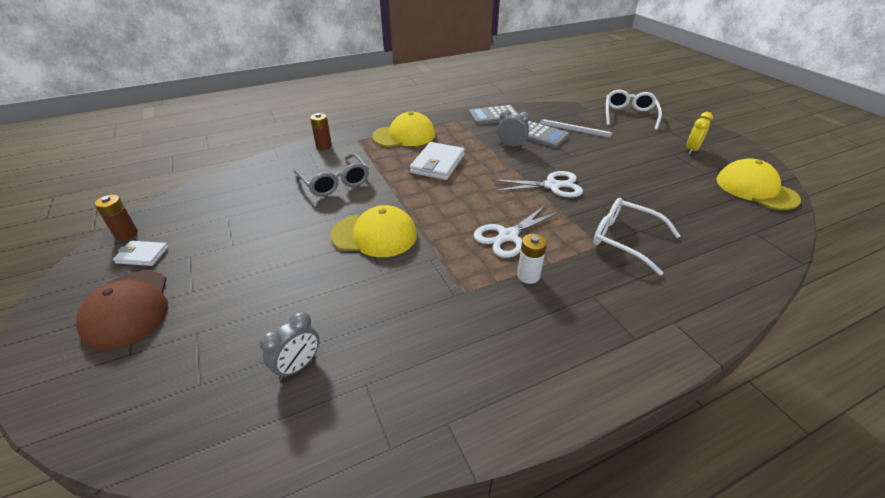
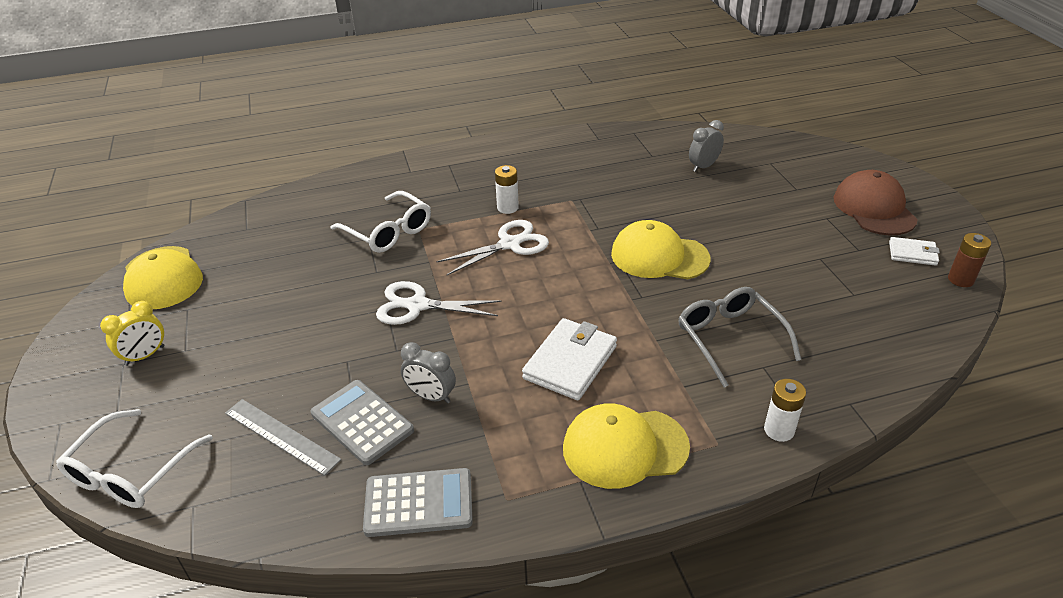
camera: 170 degrees left, 0 degrees up
(324, 146) = (779, 430): brown battery -> white battery

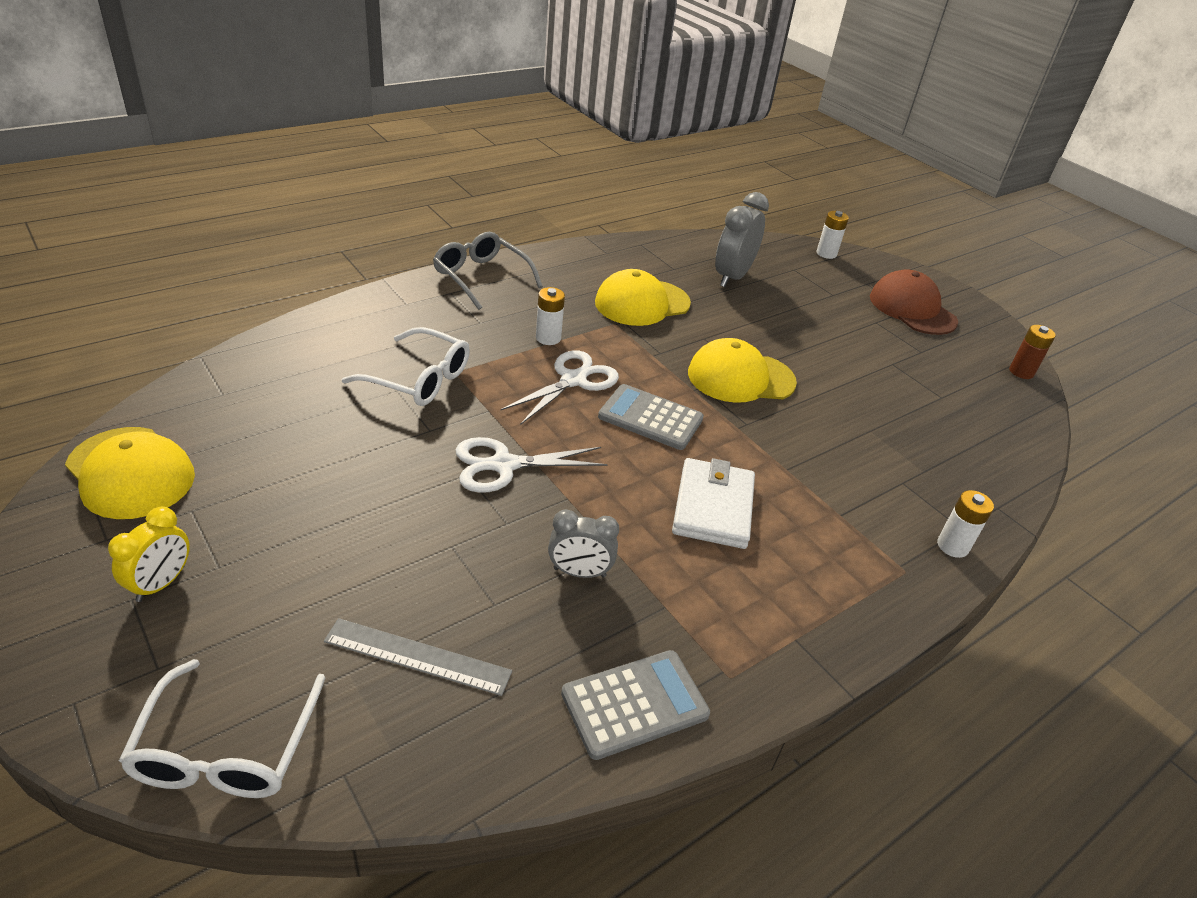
camera: 25 degrees left, 0 degrees up
(362, 422) = (513, 619): grey calculator -> grey calculator (650, 418)
(625, 447) = (820, 592): yellow cap -> yellow cap (642, 303)
(703, 166) = (732, 277): grey clock -> grey clock, size x1.60
(730, 339) = (857, 458): grey glasses -> grey glasses (481, 278)
(813, 150) = (826, 253): none -> white battery
(912, 253) = (968, 351): white wallet -> none

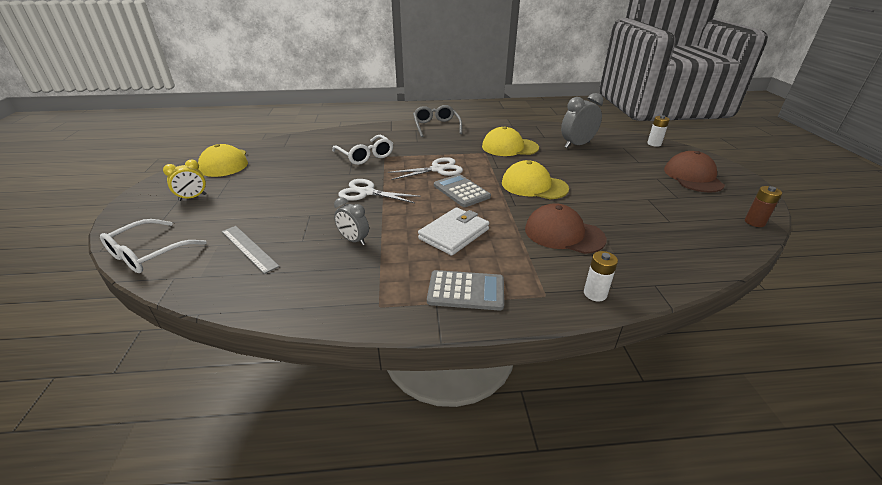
camera: 35 degrees right, 5 degrees down
(548, 338) = (443, 152): white battery -> none
(635, 704) = (318, 299): grey calculator -> grey calculator (466, 291)
(847, 458) = (564, 234): none -> brown cap

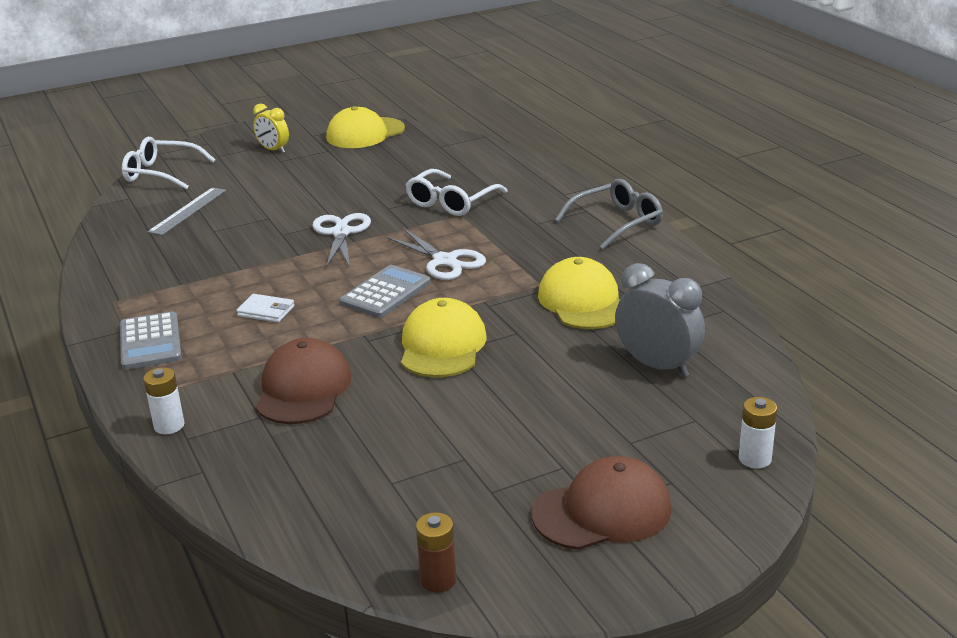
camera: 70 degrees right, 5 degrees down
(354, 240) = (225, 256): grey clock -> none
(454, 234) = (266, 311): white wallet -> white wallet, size x0.57

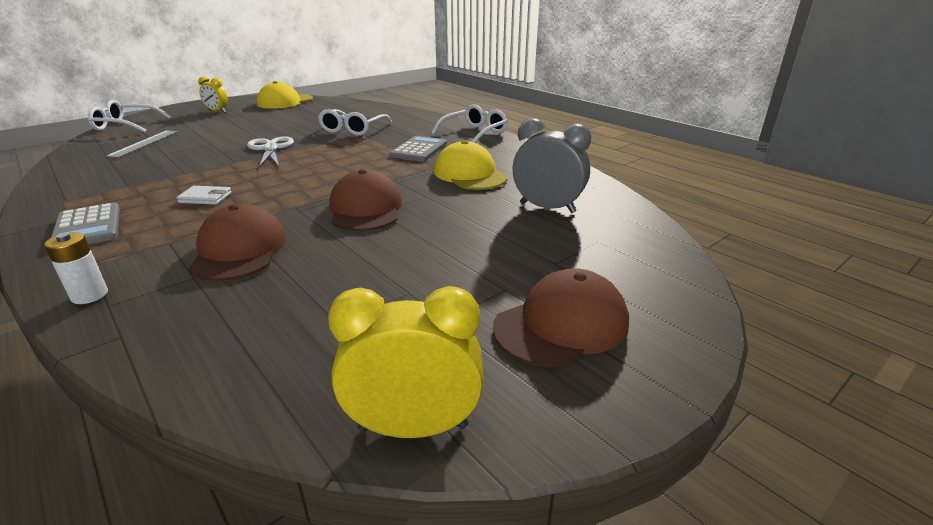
camera: 15 degrees left, 0 degrees up
(386, 293) = (311, 179): grey calculator -> grey calculator (419, 150)
(438, 580) = (413, 427): brown battery -> yellow clock
(442, 346) = (365, 209): yellow cap -> brown cap
(445, 261) = (356, 159): white scissors -> none
(616, 223) = (474, 133): grey glasses -> white glasses
(754, 459) = (667, 264): white battery -> none

